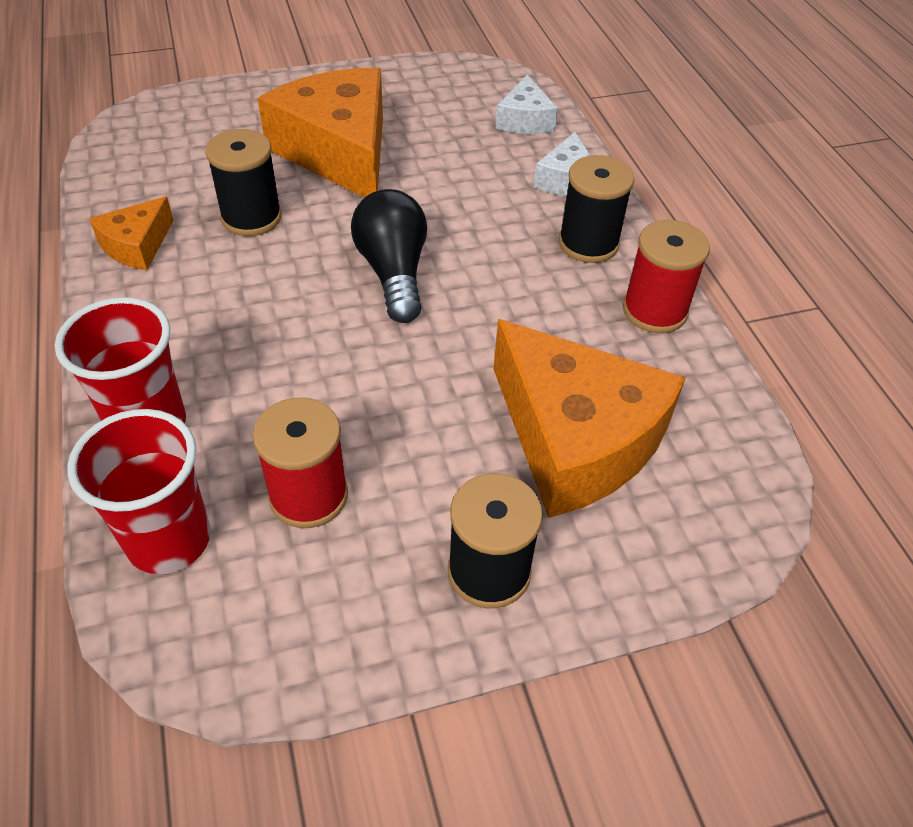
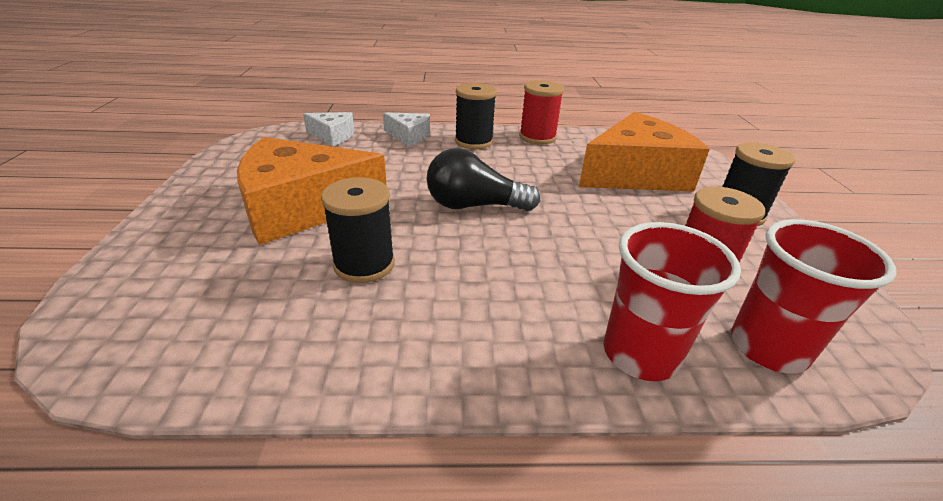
camera: 75 degrees left, 15 degrees down
(137, 245) = (362, 350): orange cheese -> none

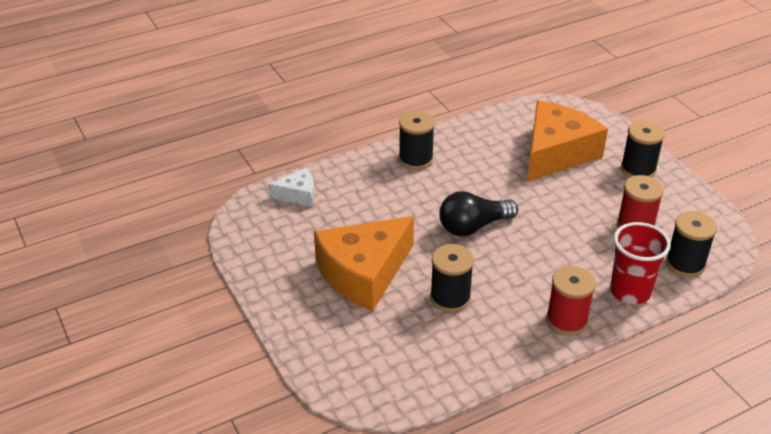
camera: 25 degrees left, 5 degrees up
(409, 136) = (359, 171): white cheese -> none
(537, 137) = (459, 135): red spool -> red spool (567, 320)
(767, 348) = (685, 264): red cup -> black spool

